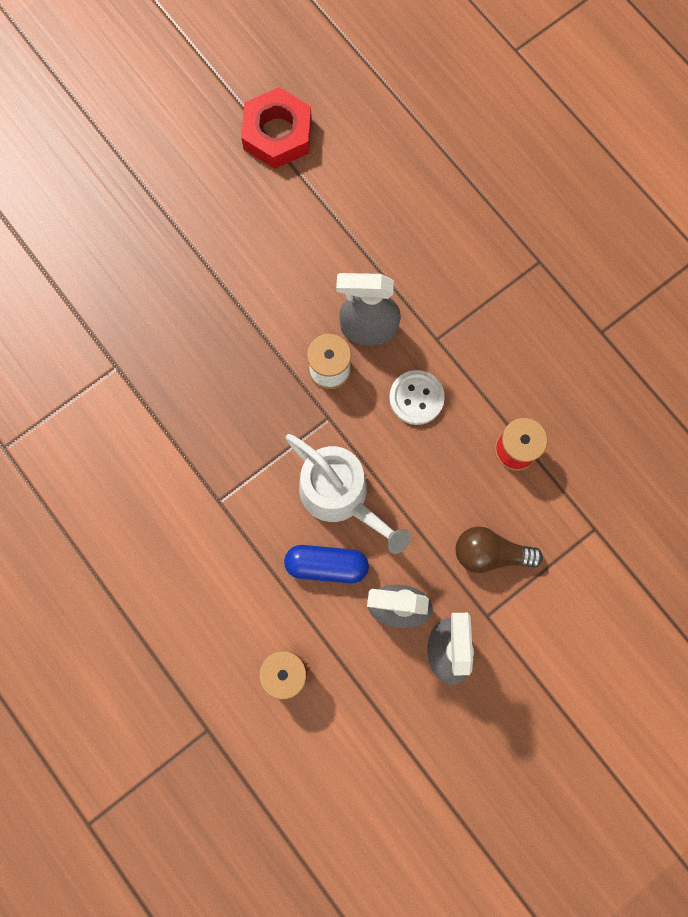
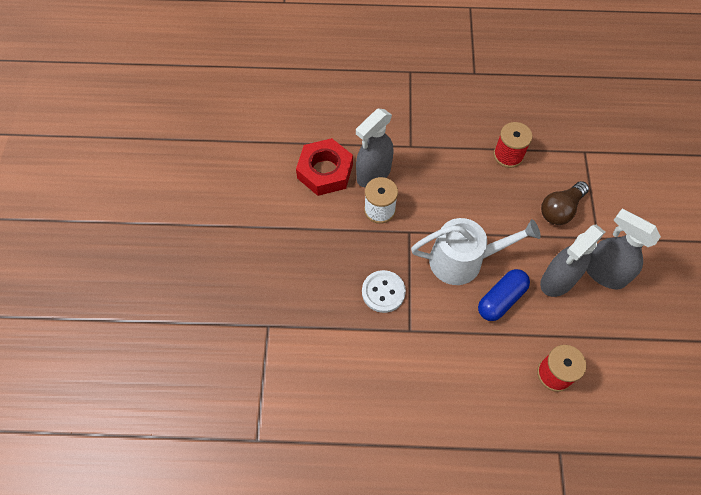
camera: 50 degrees left, 15 degrees down
(277, 134) = (213, 134): red nut -> red nut (325, 171)
(416, 398) = (436, 180): white button -> white button (383, 292)

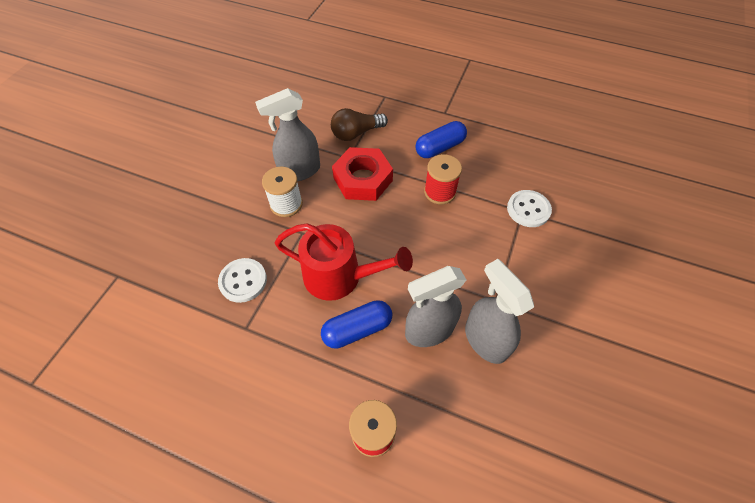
camera: 20 degrees right, 5 degrees down
(325, 171) = (257, 156): red nut -> red nut (363, 179)
(463, 260) = (339, 276): white watering can -> red watering can
(487, 111) = (440, 147): none -> blue capsule
(560, 210) = (468, 259): brown light bulb -> brown light bulb (356, 133)
(589, 149) = (528, 209): none -> white button

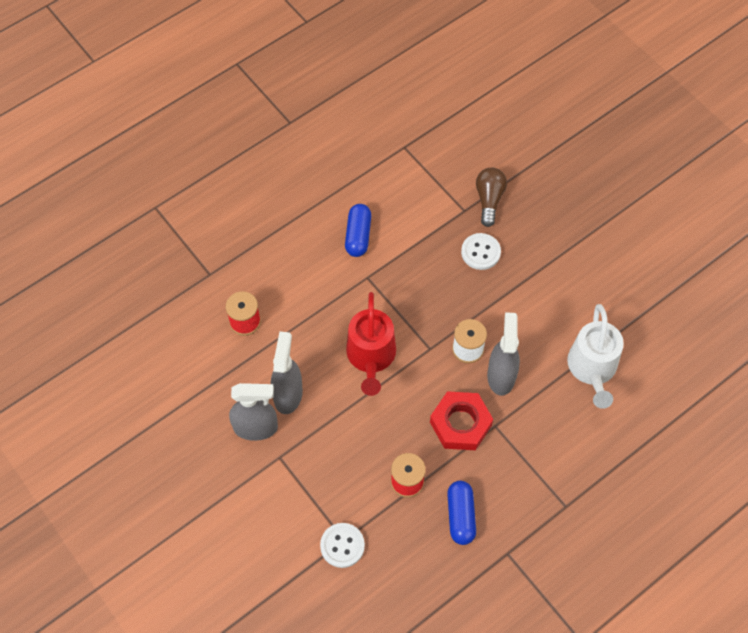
camera: 120 degrees right, 5 degrees up
(243, 281) = (408, 289): white button -> white button (480, 252)
(258, 120) = (592, 368): none -> white watering can
(339, 276) = (371, 356): red watering can -> red watering can turned 45 degrees counterclockwise
(356, 133) = (524, 448): brown light bulb -> brown light bulb (489, 200)
(357, 329) = (320, 347): blue capsule -> blue capsule (358, 236)

